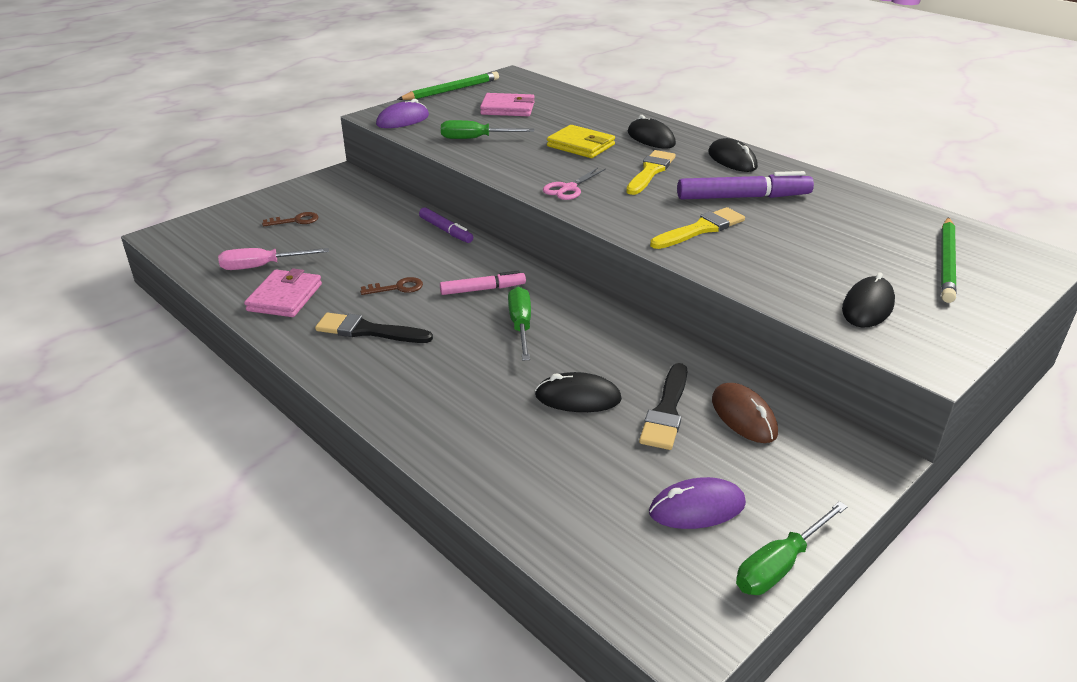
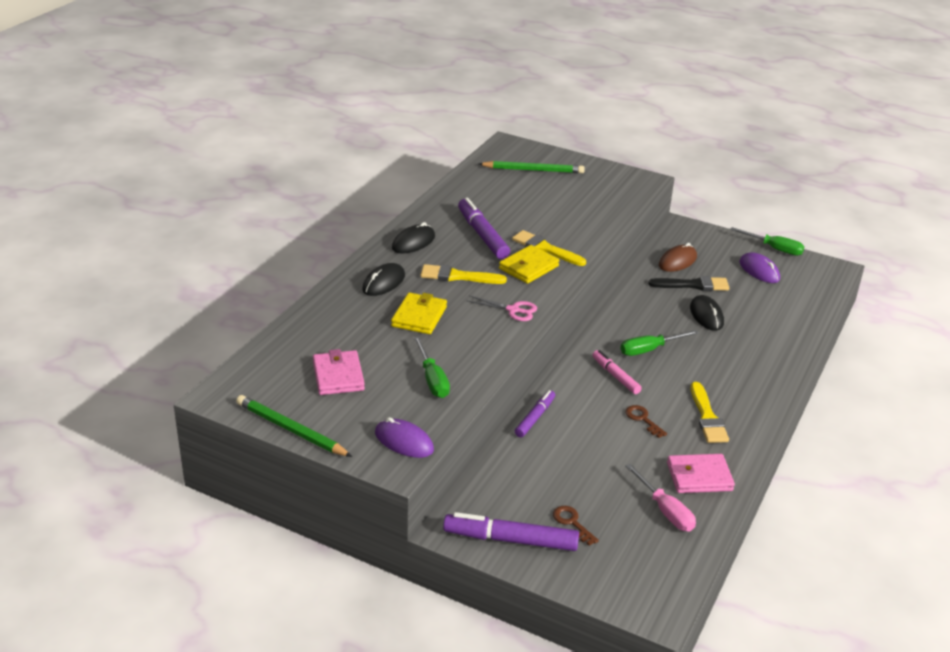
camera: 110 degrees left, 0 degrees up
(305, 193) = (510, 539): none -> purple marker
(368, 331) = (707, 417): black brush -> yellow brush
(656, 211) = (528, 267): none -> yellow wallet
(868, 307) = (604, 194): black mouse -> none

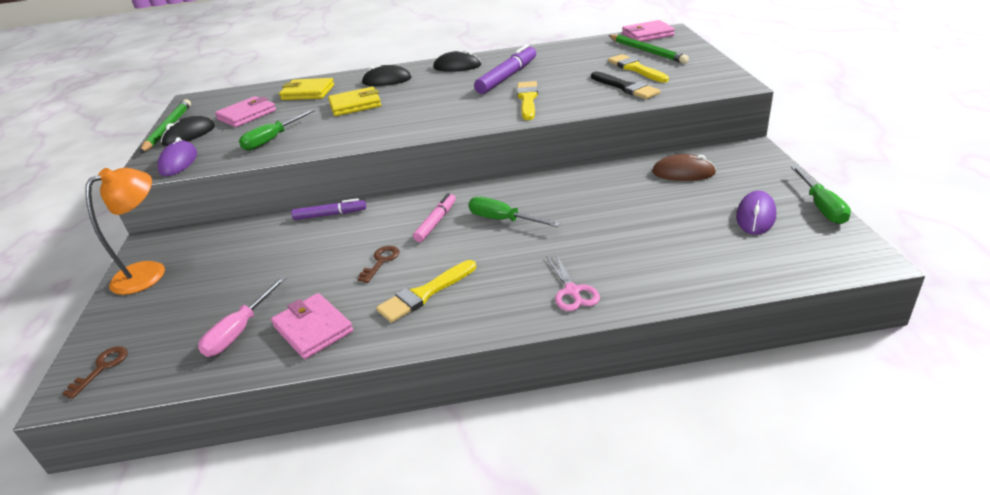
camera: 60 degrees right, 0 degrees up
(458, 276) = (431, 93): yellow brush -> yellow brush (636, 69)
(498, 152) = (647, 34): none -> pink wallet
(510, 539) = (149, 272): purple marker -> orange lamp
(513, 310) = (410, 125): pink scissors -> pink scissors (572, 291)
(528, 267) = (486, 106): yellow wallet -> yellow wallet (308, 92)
(572, 523) = (189, 290): brown key -> brown key (102, 368)
(693, 285) = (655, 195): black brush -> black brush (626, 87)
(706, 315) = (611, 223): black mouse -> black mouse (189, 135)

